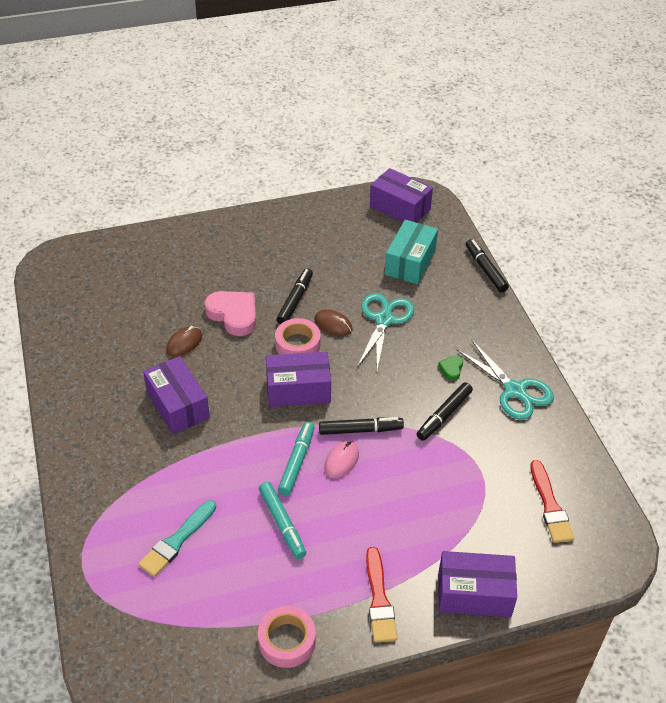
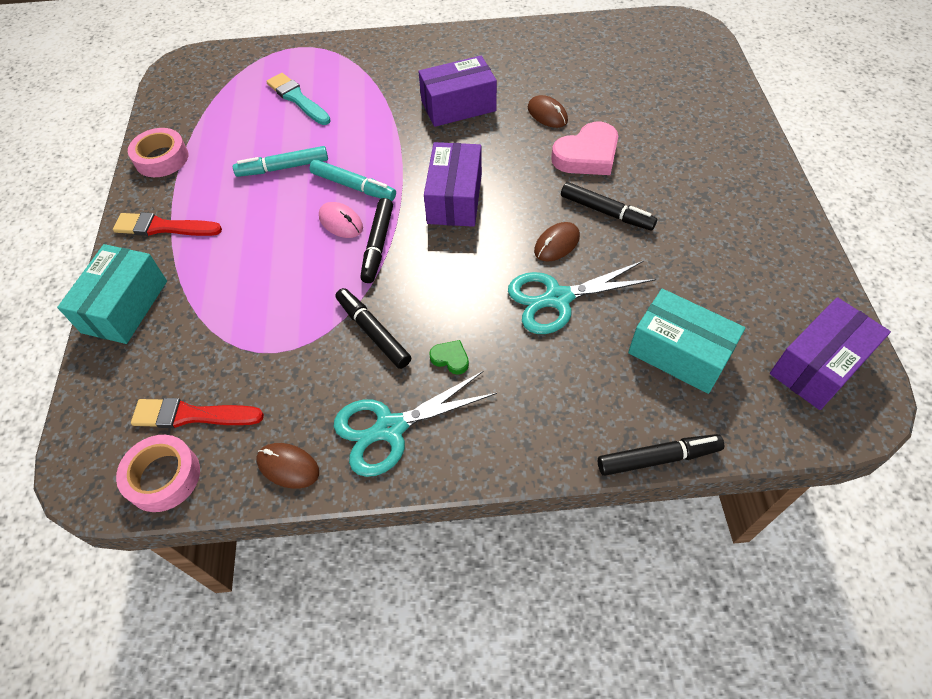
camera: 105 degrees right, 10 degrees up
(297, 344) = (528, 206): pink tape -> pink tape (163, 477)
(384, 320) = (558, 298): turquoise scissors -> turquoise scissors turned 135 degrees clockwise
(474, 593) = (125, 306): purple box -> turquoise box
(562, 438) = (288, 466): none -> brown mouse

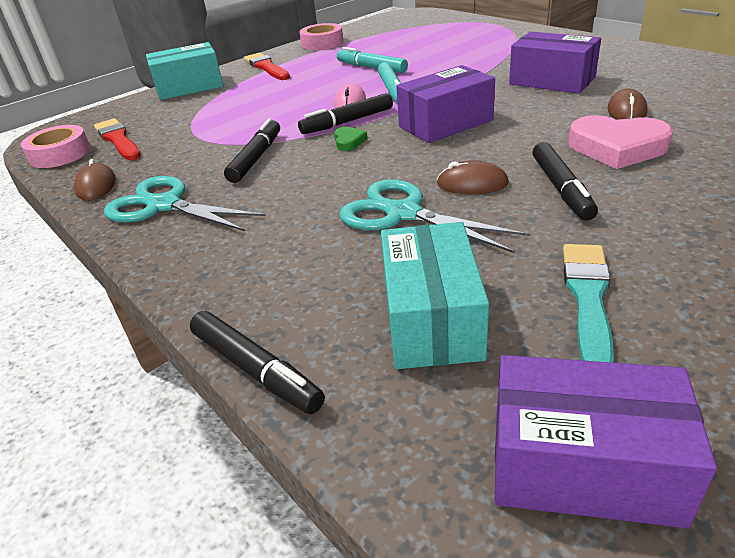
camera: 55 degrees right, 20 degrees down
(297, 99) = (443, 43): turquoise brush -> turquoise brush (588, 299)
(450, 358) = (265, 197): green heart -> green heart (348, 141)

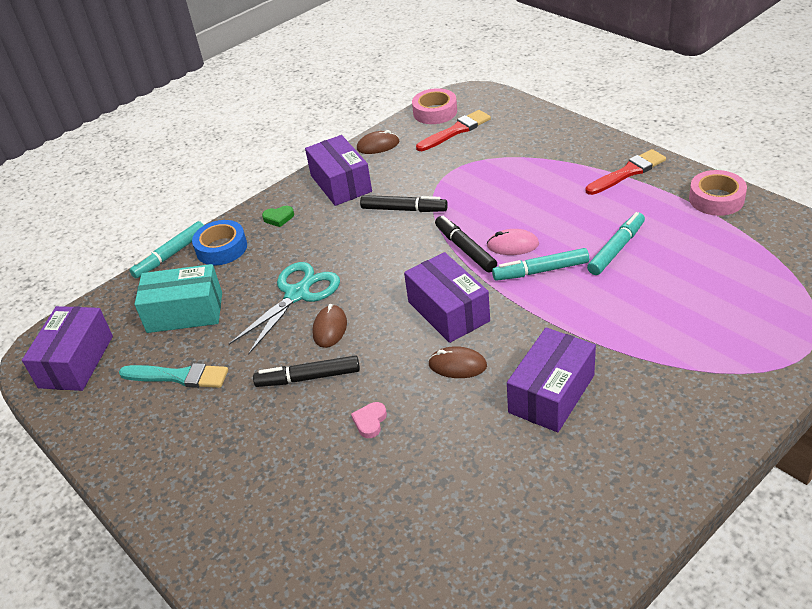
camera: 90 degrees right, 5 degrees up
(164, 206) = (341, 183): turquoise scissors -> purple box
(189, 87) = (572, 136): turquoise box -> none
(256, 369) = (171, 255): black marker -> turquoise marker
(265, 302) = (221, 248): none -> blue tape
(348, 141) = (422, 255): green heart -> green heart (278, 218)
(617, 148) = (370, 421): pink heart -> pink heart, size x0.46
(626, 111) = (452, 443): brown mouse -> brown mouse (457, 365)

